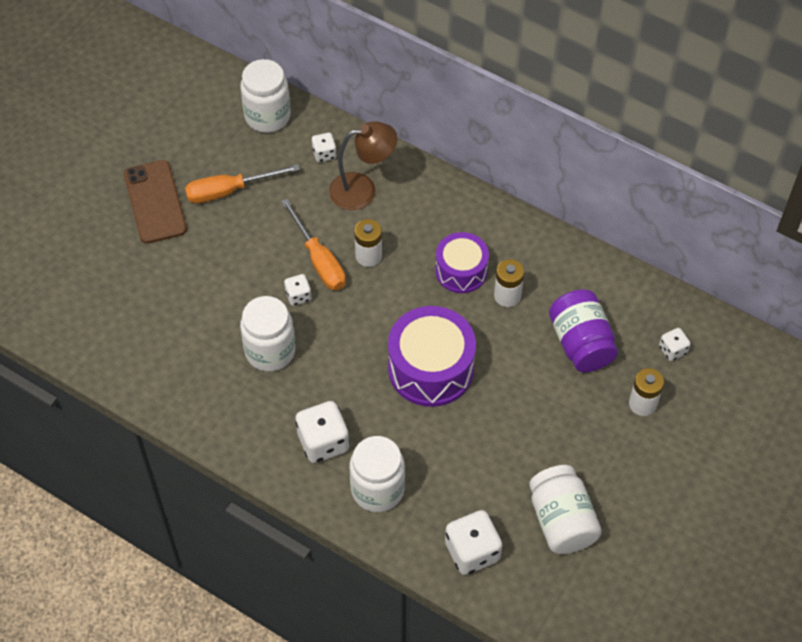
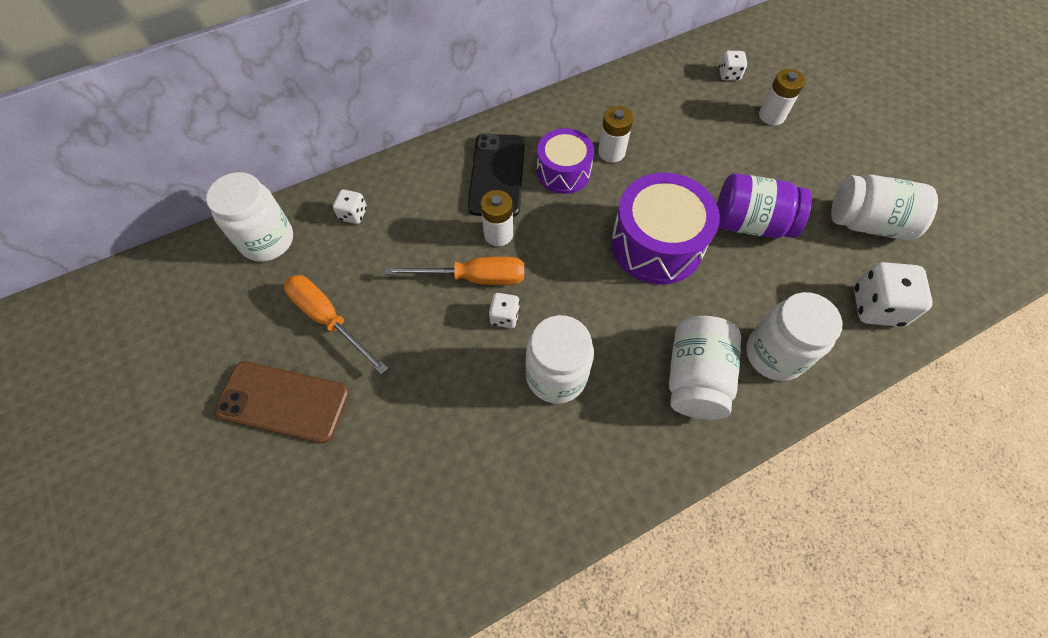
camera: 60 degrees left, 5 degrees up
(229, 191) = (328, 319): orange screwdriver -> orange screwdriver turned 120 degrees clockwise
(323, 442) = (695, 378): white dice -> white jar
(362, 189) = (419, 203): brown lamp -> none
(425, 227) = (497, 175): none -> black phone
(581, 343) = (690, 126): purple jar -> purple jar (750, 223)

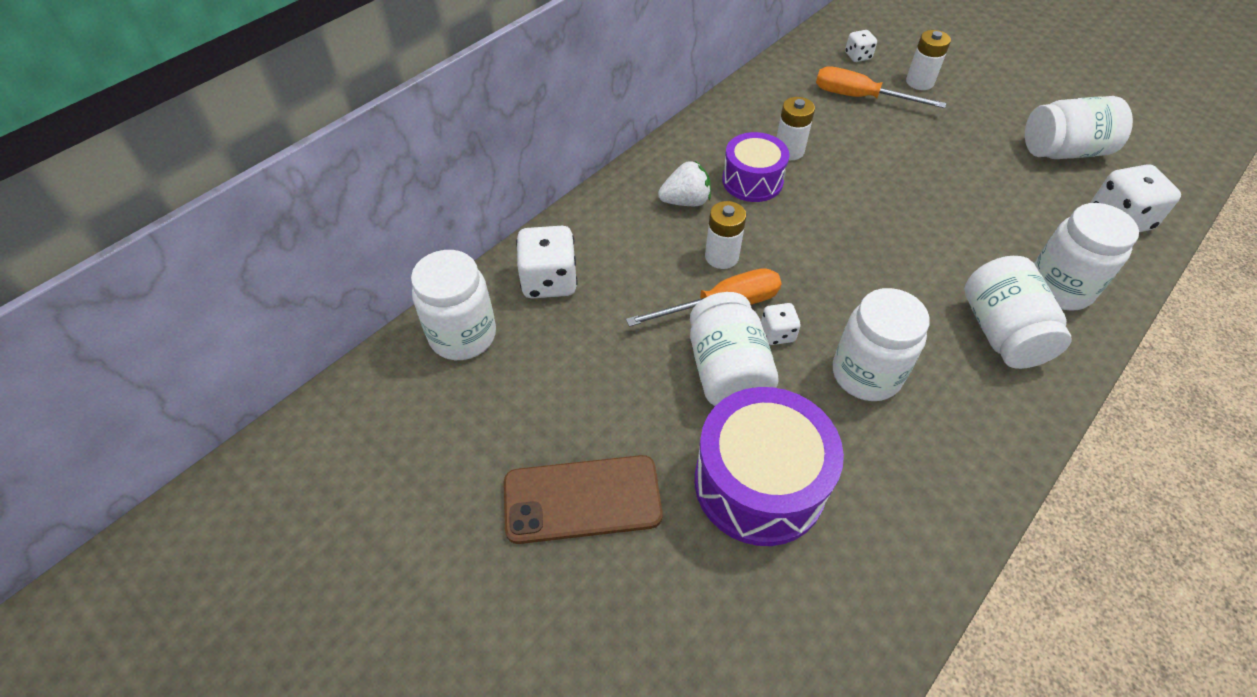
camera: 20 degrees left, 10 degrees down
(328, 319) = (584, 395): orange screwdriver -> orange screwdriver (860, 97)
(353, 214) = (549, 281): white dice -> white dice, size x1.83
(446, 335) = (727, 371): none -> white jar
(497, 175) = (685, 201): black phone -> white strawberry
(656, 244) = (886, 222): purple drum -> purple drum (759, 483)
(750, 223) = (961, 179): purple jar -> none

